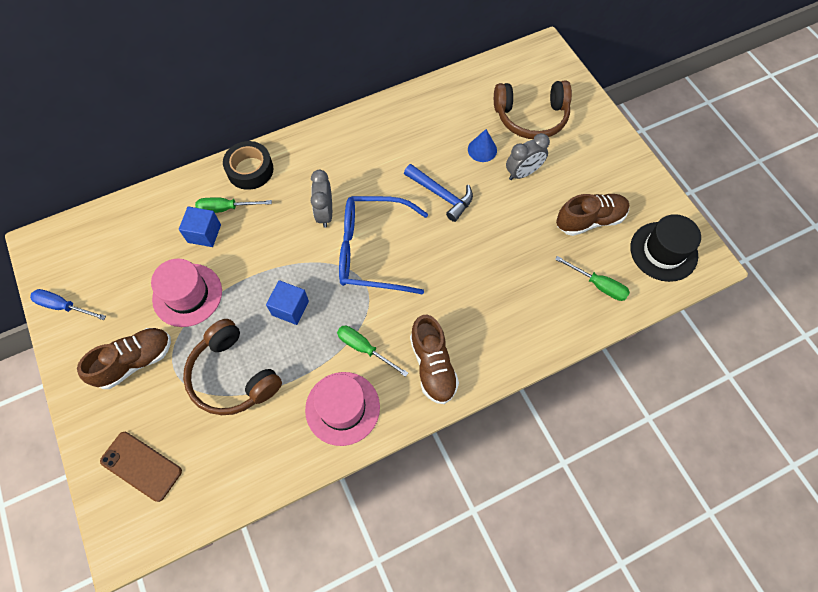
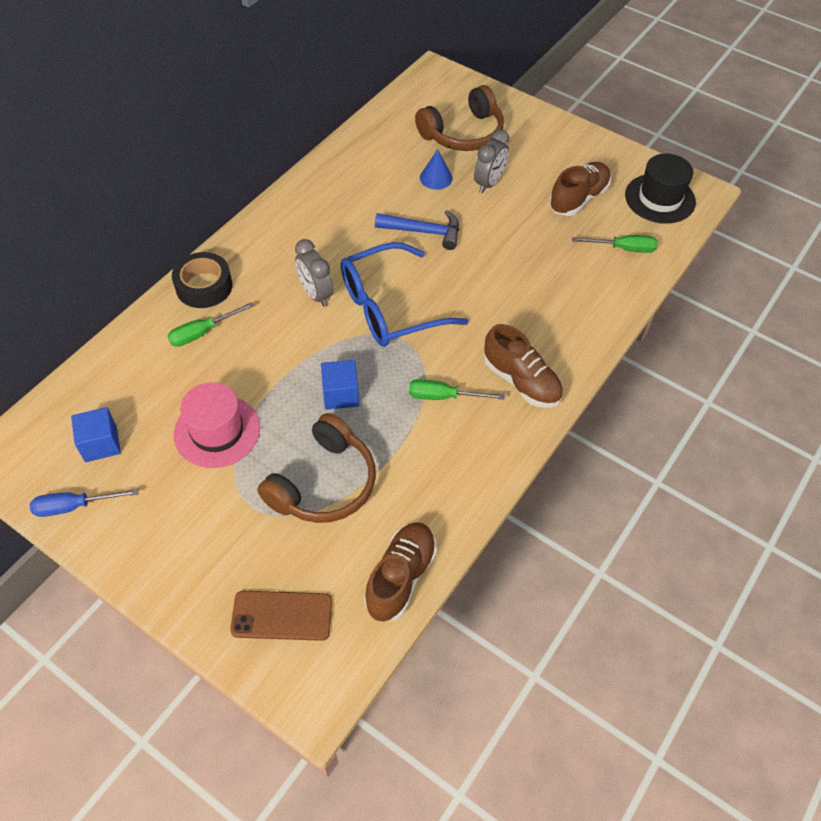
camera: 30 degrees left, 10 degrees down
(135, 361) = (202, 520): brown shoe -> brown shoe (401, 577)
(204, 233) = (194, 366): blue cube -> blue cube (101, 444)
(233, 376) = (323, 483): brown headphones -> brown headphones turned 75 degrees counterclockwise
(342, 408) = (459, 459): pink hat -> none

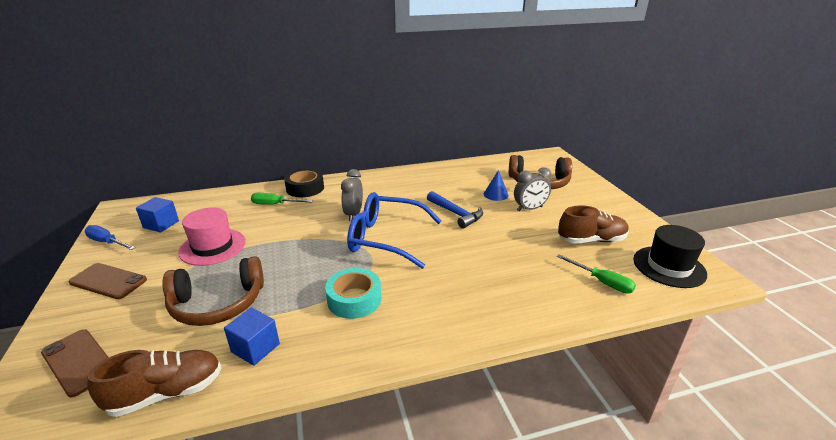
camera: 40 degrees right, 25 degrees down
(166, 541) = (108, 281): none -> brown phone
(340, 394) = (297, 264): blue cube -> blue cube (255, 348)
(443, 396) = (354, 299): green screwdriver -> turquoise tape
(521, 381) = (420, 321): brown shoe -> none

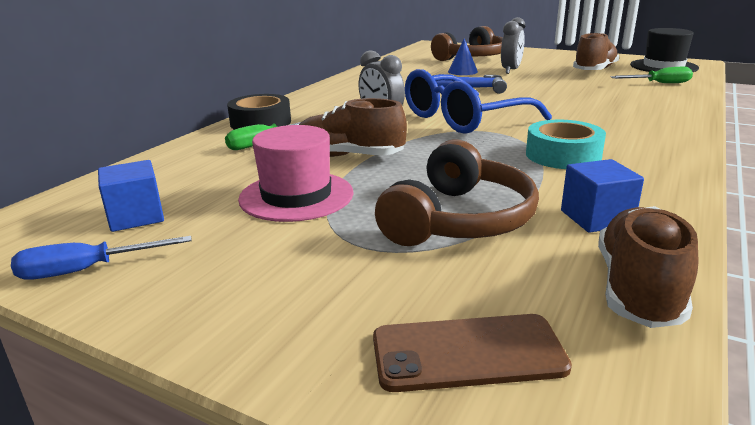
camera: 45 degrees left, 5 degrees down
(108, 281) = (238, 289): brown phone -> none
(279, 234) = (349, 156): none -> brown shoe

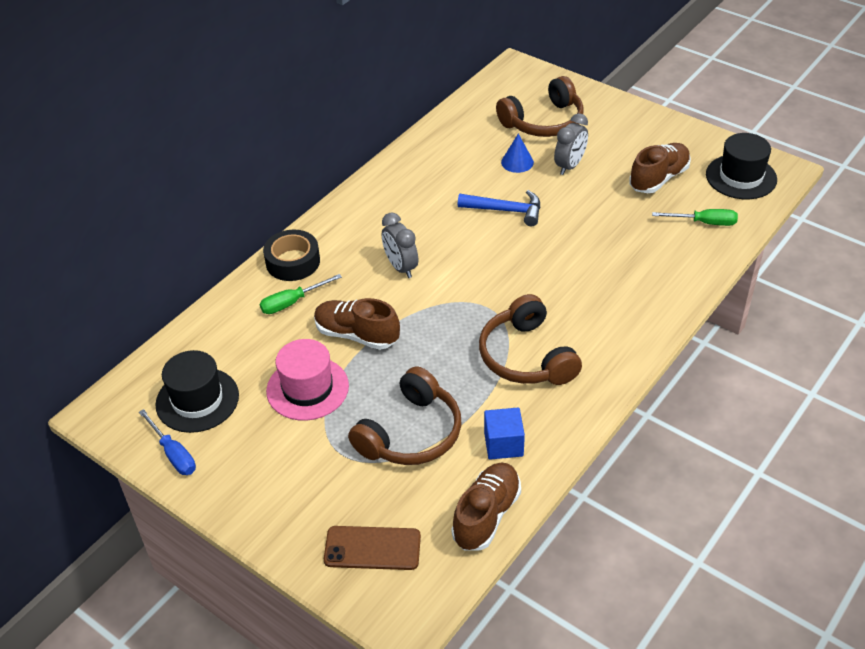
camera: 10 degrees right, 20 degrees up
(86, 270) = (173, 454): blue screwdriver -> blue screwdriver turned 120 degrees counterclockwise
(136, 217) = (197, 400): blue cube -> black hat
(462, 119) = (472, 278): blue glasses -> none
(563, 155) = (527, 356): turquoise tape -> brown headphones

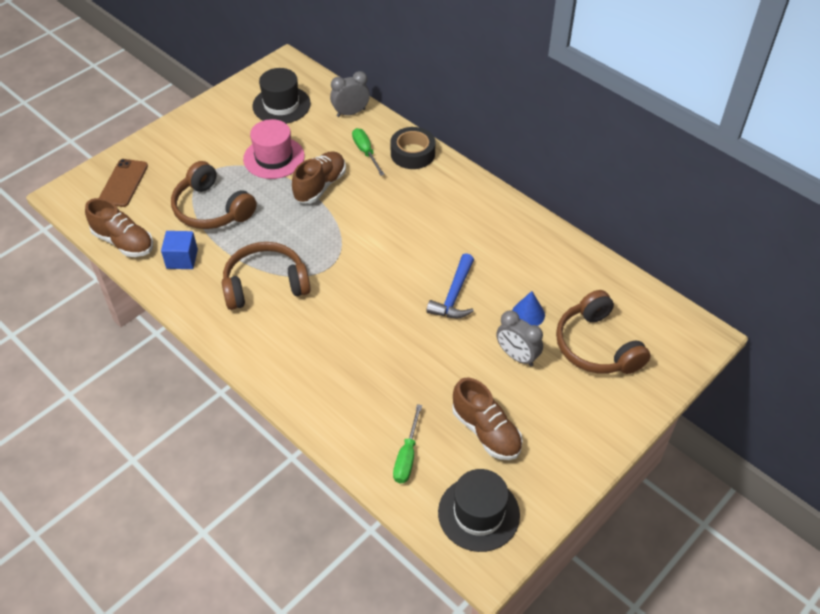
camera: 95 degrees right, 5 degrees up
(173, 454) = (238, 95): blue screwdriver -> none
(401, 267) = (391, 216): grey clock -> grey clock (351, 113)

